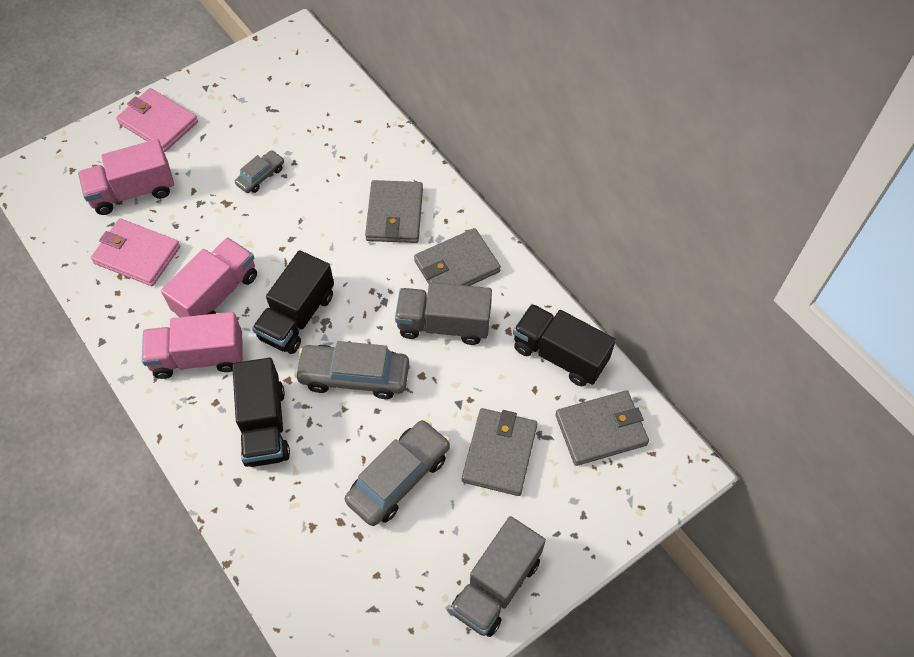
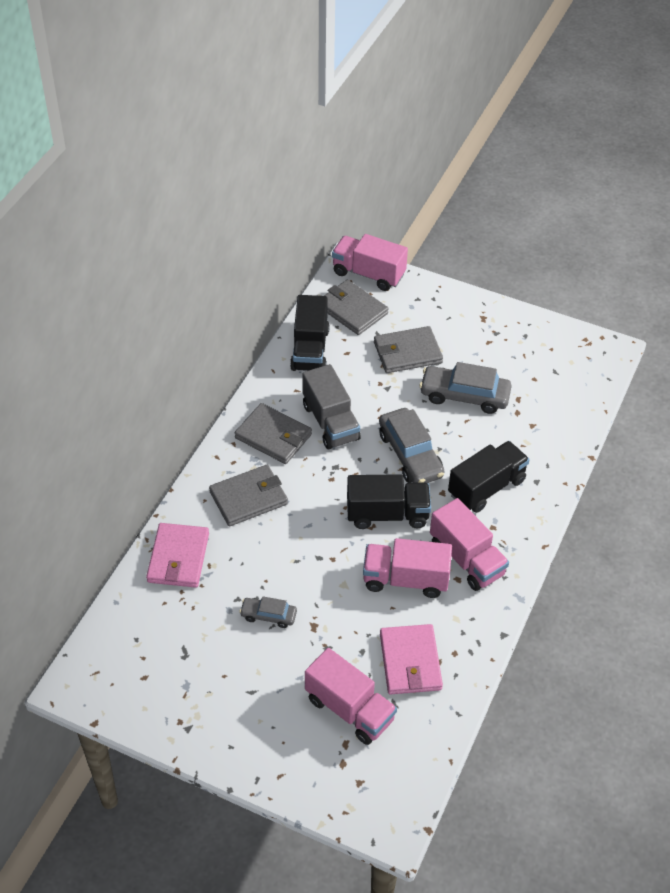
camera: 120 degrees left, 10 degrees down
(158, 122) = (257, 742): pink wallet -> pink wallet (178, 558)
(496, 585) = (493, 321): grey truck -> none
(656, 481) = (368, 274): none -> pink truck

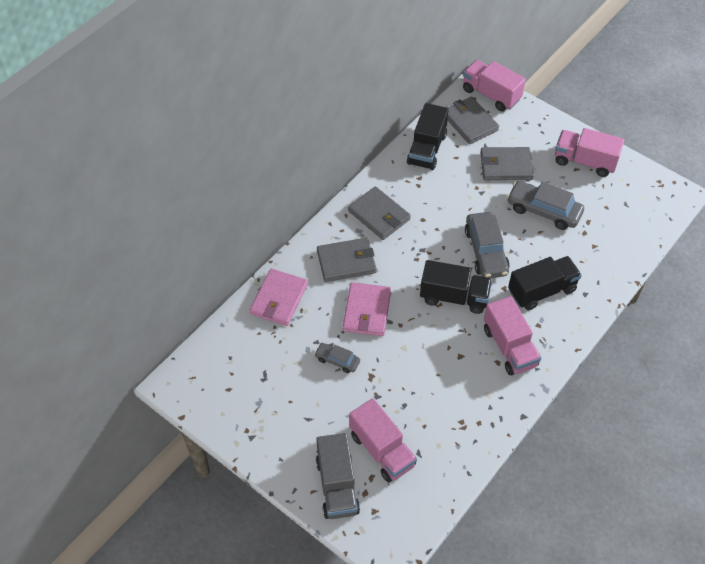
camera: 15 degrees right, 5 degrees up
(330, 422) = (428, 212): grey truck -> grey truck (337, 486)
(405, 579) = (454, 354): pink truck -> pink truck (584, 161)
(410, 662) = (440, 422): pink wallet -> pink wallet (366, 311)

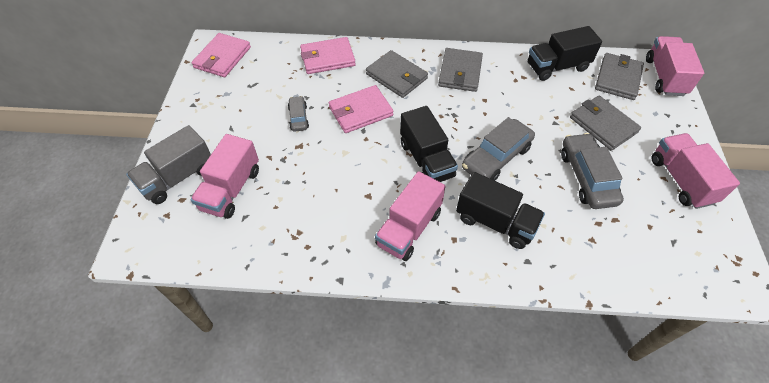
camera: 55 degrees right, 0 degrees up
(203, 383) = (222, 57): none -> pink wallet

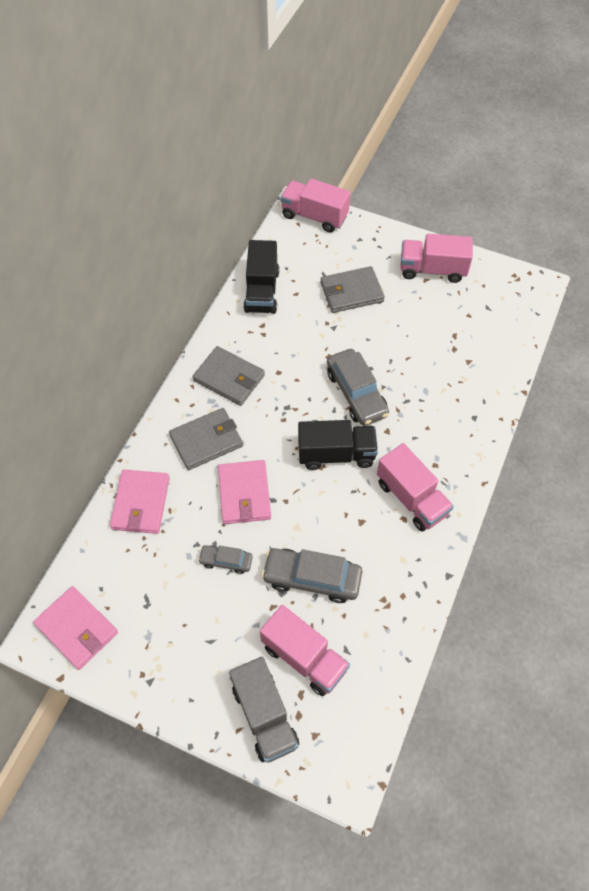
camera: 70 degrees left, 5 degrees up
(495, 222) = (428, 425): black truck -> none
(587, 177) = (405, 333): grey car -> grey car (312, 578)
(618, 78) = (300, 251): grey wallet -> none

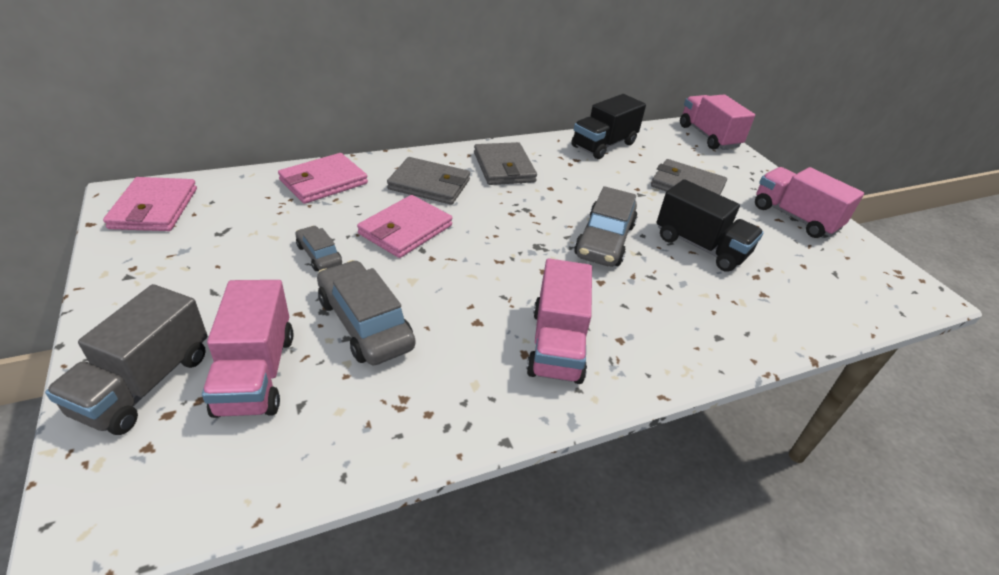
camera: 40 degrees right, 20 degrees down
(336, 454) = (525, 262): black truck -> black truck (700, 246)

